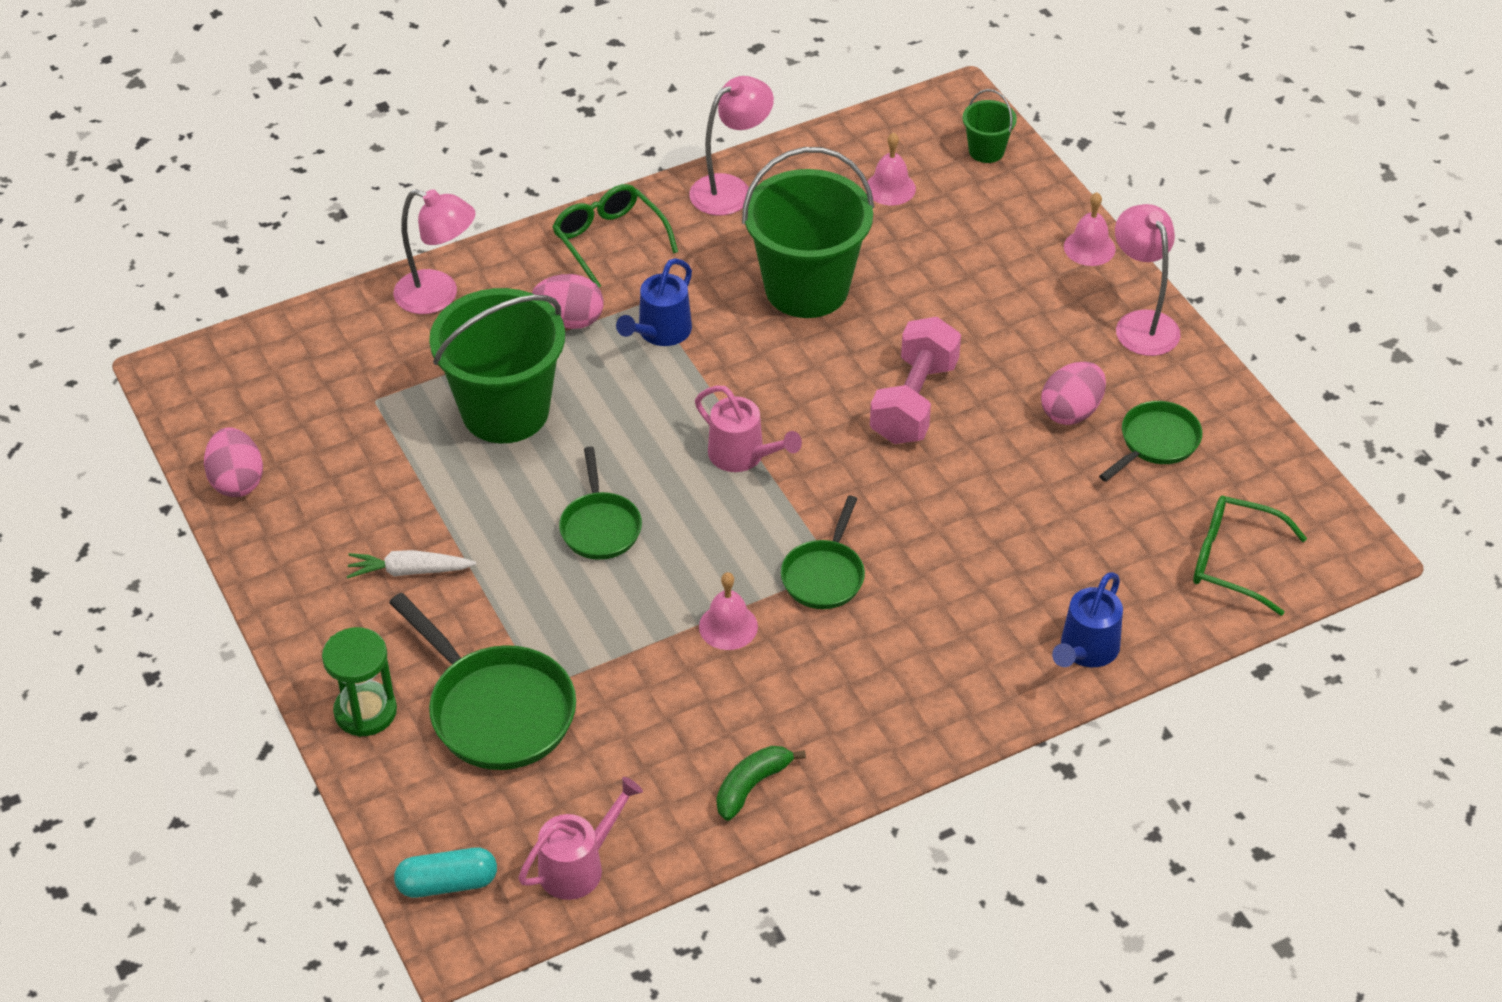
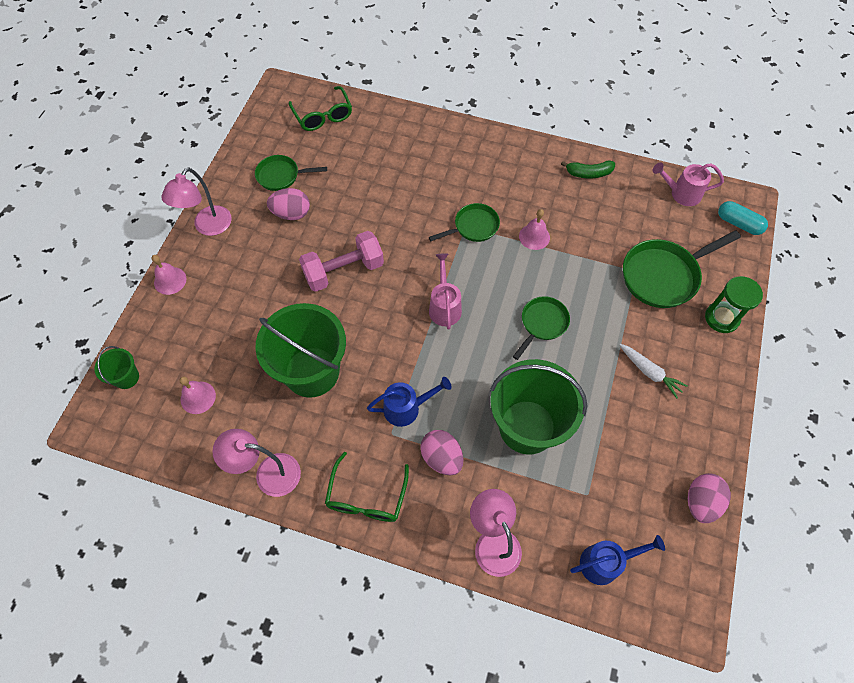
camera: 135 degrees left, 15 degrees up
(496, 710) = (663, 275): green pan -> green pan turned 120 degrees counterclockwise
(1085, 651) = (416, 127): blue watering can -> blue watering can (606, 562)

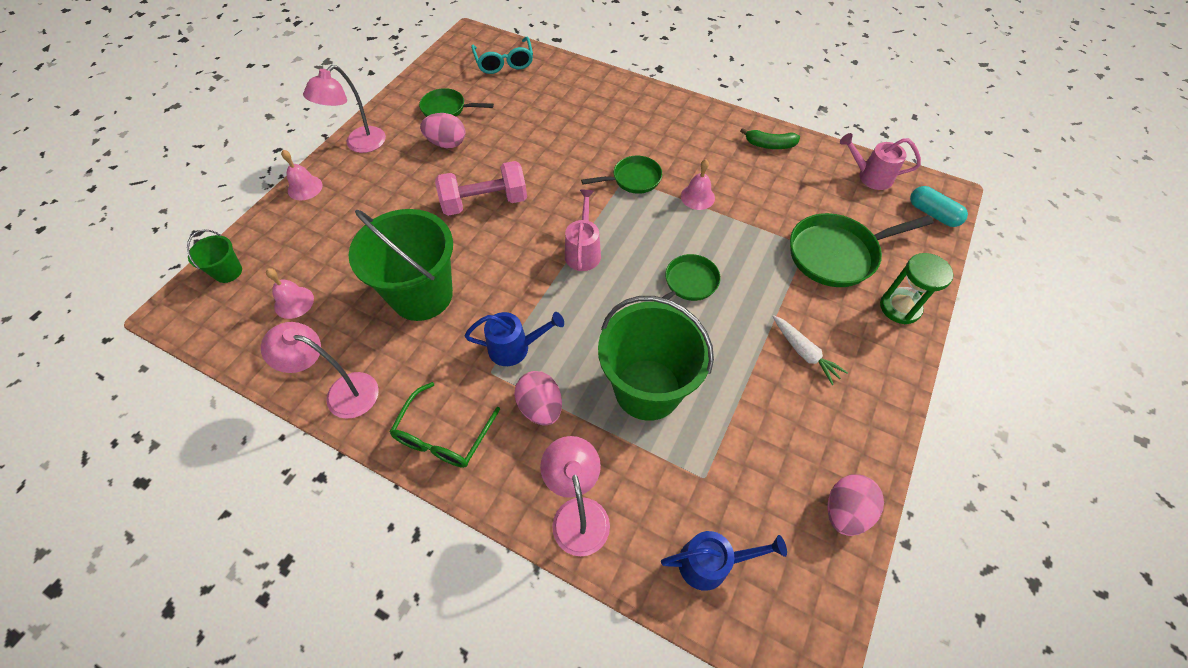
camera: 10 degrees right, 5 degrees down
(323, 115) = (504, 62): green glasses -> turquoise glasses

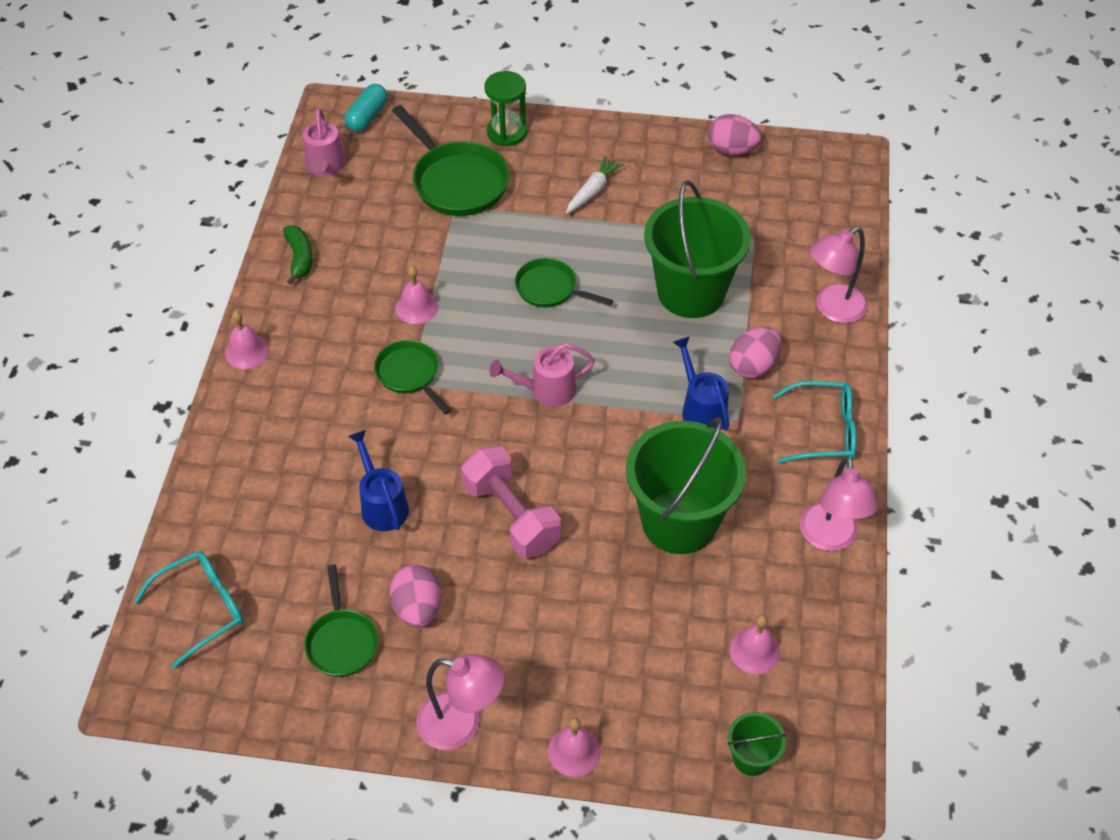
camera: 110 degrees left, 5 degrees down
(444, 435) = (823, 430): green glasses -> turquoise glasses
(688, 106) = (247, 351): none -> pink bell
(712, 563) = (819, 218): blue watering can -> blue watering can (382, 504)

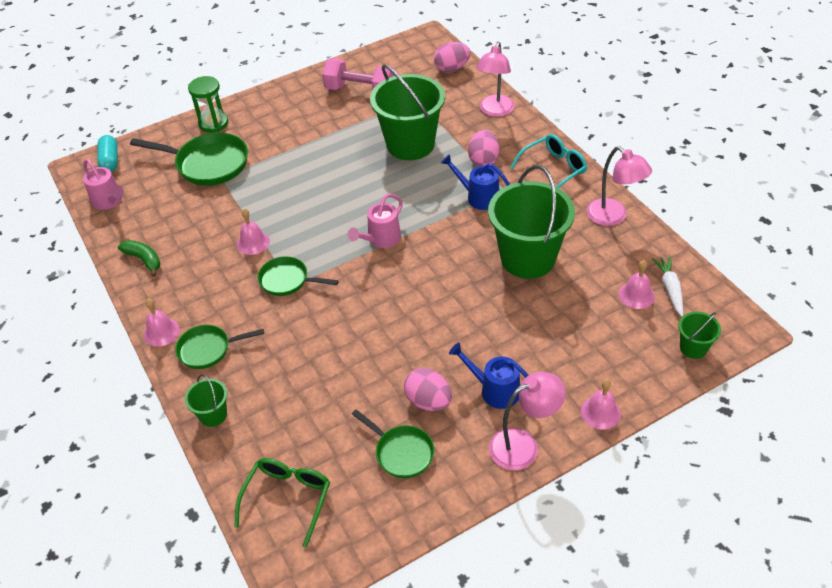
camera: 35 degrees left, 5 degrees down
(201, 609) = (287, 499): turquoise glasses -> green glasses
(215, 474) = (213, 415): none -> green bucket
(382, 504) = (345, 360): blue watering can -> blue watering can (494, 390)
(511, 516) = (431, 316): pink dumbbell -> pink dumbbell (360, 91)
(550, 289) = (327, 187): green pan -> green pan (208, 349)
(592, 191) = (299, 125): white carrot -> white carrot (670, 289)
(731, 150) = (358, 66): pink egg -> pink egg (452, 68)

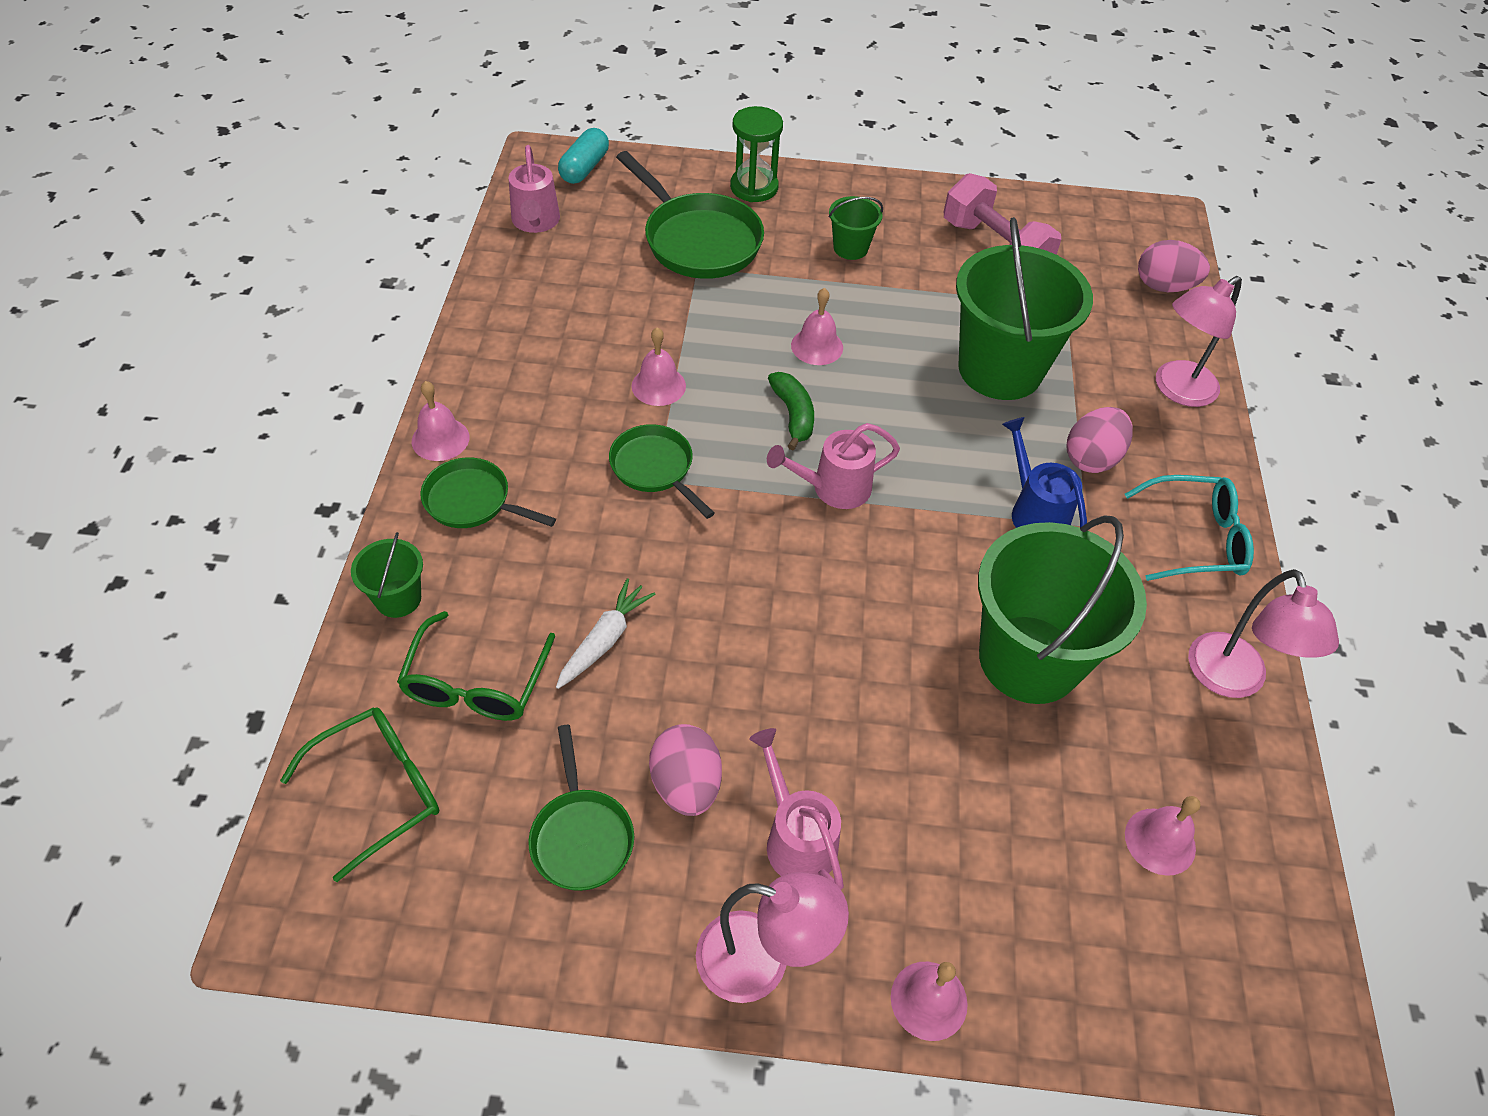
camera: 30 degrees right, 5 degrees up
(144, 260) = (507, 326): green banana -> green banana (793, 415)
(290, 424) = (476, 682): none -> green glasses
(315, 181) = (817, 346): none -> pink bell
(494, 390) = (795, 837): blue watering can -> pink watering can
(670, 289) = (1229, 870): white carrot -> white carrot (604, 640)
(693, 348) = (1184, 1005): green bucket -> green bucket (850, 248)

